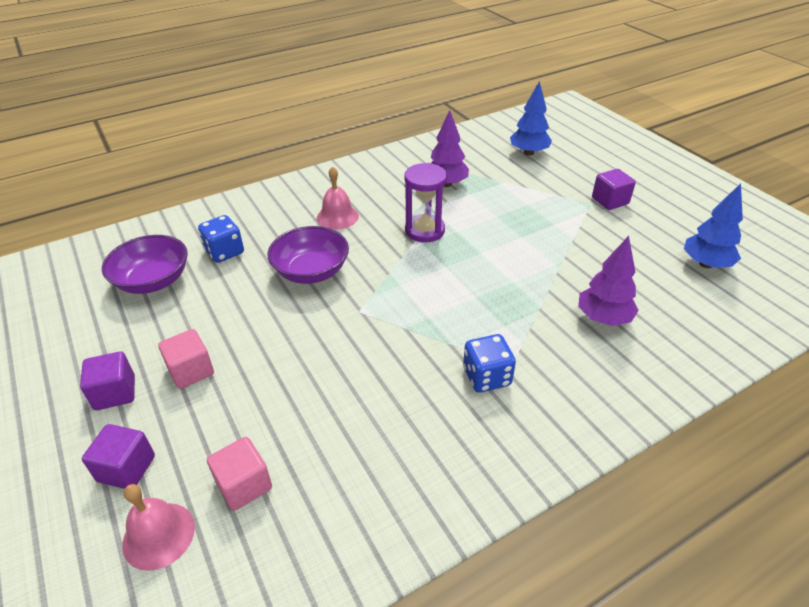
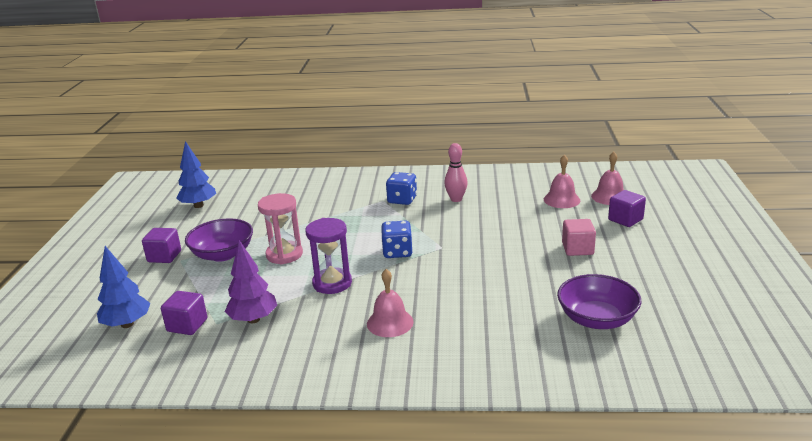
camera: 145 degrees left, 15 degrees down
(115, 393) = (633, 252): purple cube -> purple cube (187, 325)
(224, 252) = (520, 324): blue dice -> blue dice (397, 252)
(244, 485) = (561, 200): pink cube -> pink bell
(311, 271) = (454, 282): purple bowl -> purple bowl (223, 254)
(412, 412) = (456, 199): none -> pink bowling pin
(509, 241) = (284, 254): none -> pink hourglass
(603, 318) = (304, 202): purple tree -> none

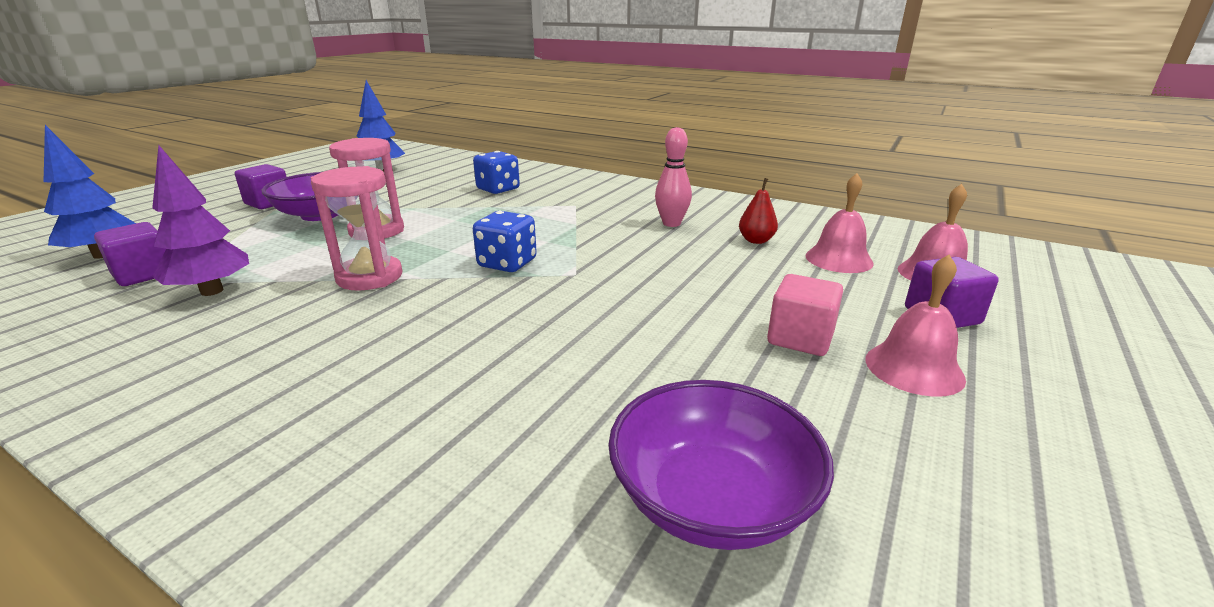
camera: 25 degrees right, 0 degrees up
(332, 283) = (369, 277): purple hourglass -> pink hourglass
(390, 322) = (347, 356): pink bell -> pink bell (914, 368)
(402, 200) = (599, 209): blue dice -> blue dice (498, 189)
(512, 199) = (756, 240): none -> red pear

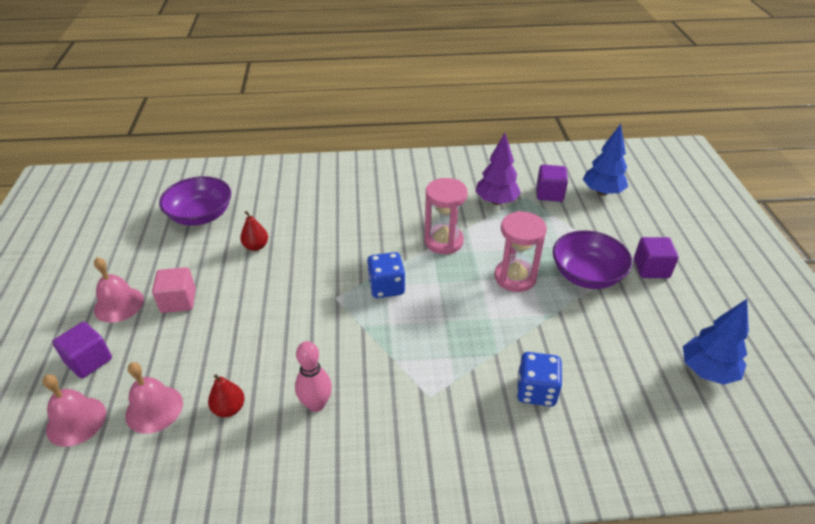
camera: 145 degrees right, 15 degrees up
(627, 370) = (256, 246): none -> red pear

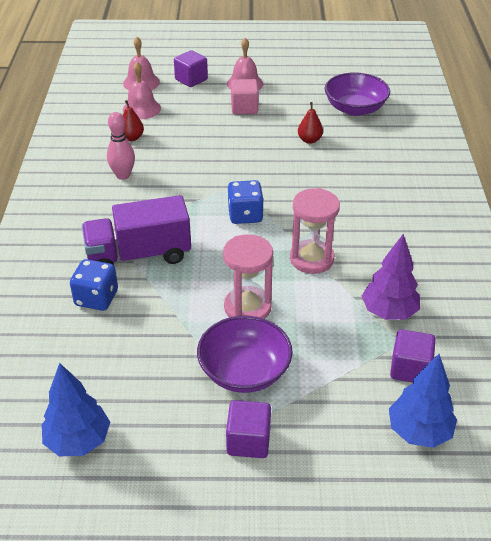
camera: 95 degrees right, 0 degrees up
(462, 365) = (139, 255): none -> purple truck

